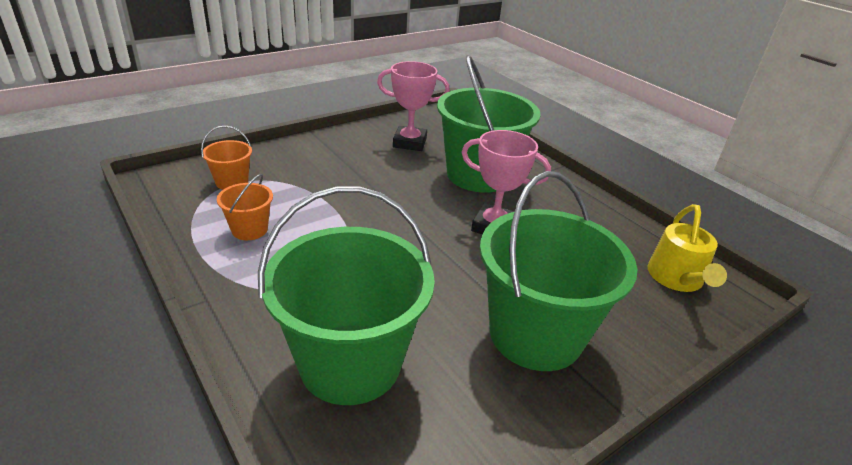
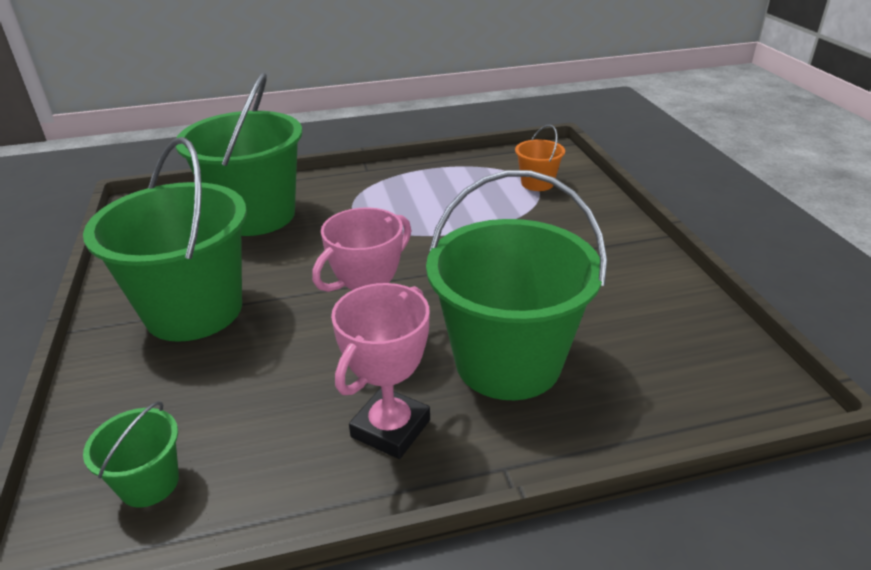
camera: 115 degrees right, 0 degrees up
(249, 229) = (448, 188): orange bucket -> none
(409, 142) = (627, 315): pink trophy -> pink trophy (391, 428)
(677, 278) = (149, 483): yellow watering can -> green bucket

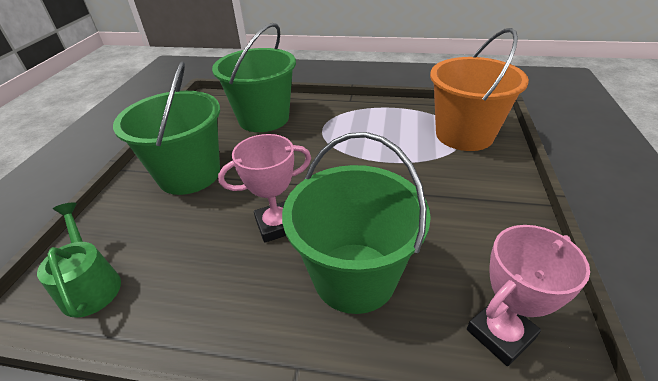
camera: 25 degrees right, 5 degrees up
(149, 483) = (91, 285): green bucket -> green watering can
(391, 428) = (243, 301): pink trophy -> pink trophy (500, 333)
(537, 183) = (464, 135): orange bucket -> orange bucket, size x2.24

